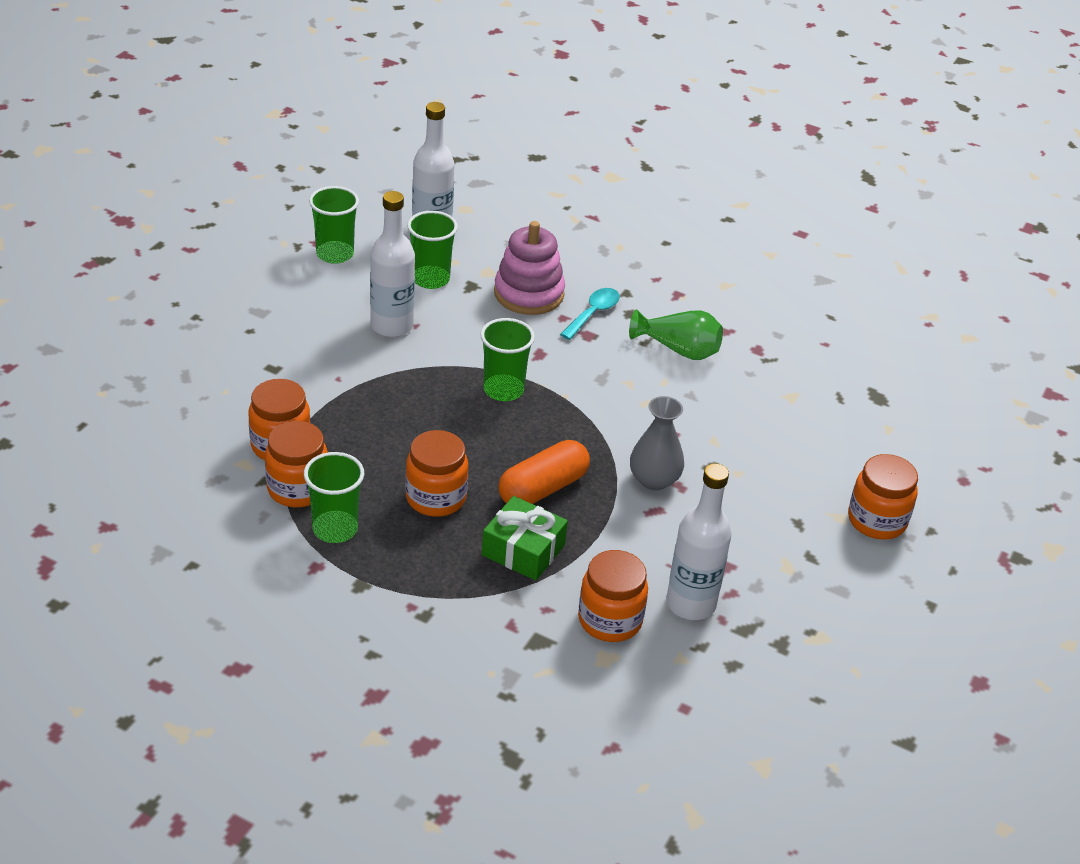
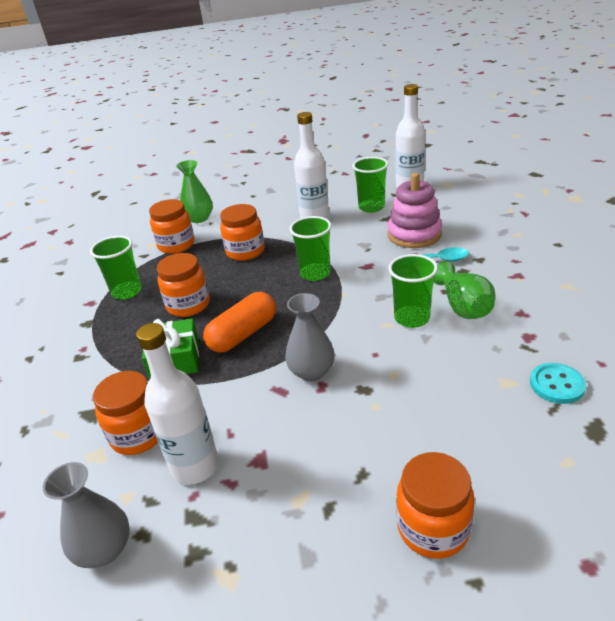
camera: 60 degrees right, 5 degrees down
(239, 397) = (199, 218): none -> green vase
(297, 489) = (148, 266): orange jar -> orange jar (245, 251)
(335, 254) = (344, 180): green cup -> green cup (412, 318)
(543, 488) = (243, 334): orange capsule -> orange capsule turned 60 degrees counterclockwise
(726, 692) = (104, 549): none -> grey vase
(821, 378) = (557, 385): none -> turquoise button

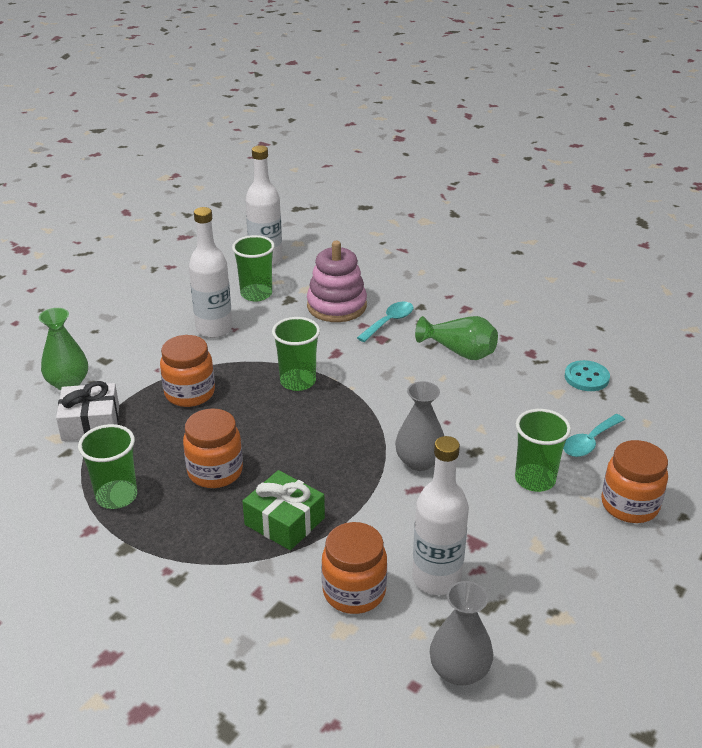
camera: 50 degrees left, 0 degrees up
(176, 245) = (91, 423): orange jar -> white gift
(243, 334) = (315, 466): orange capsule -> none
(412, 318) = (435, 380): green cup -> green cup (535, 479)
(476, 443) = (589, 442): none -> turquoise spoon

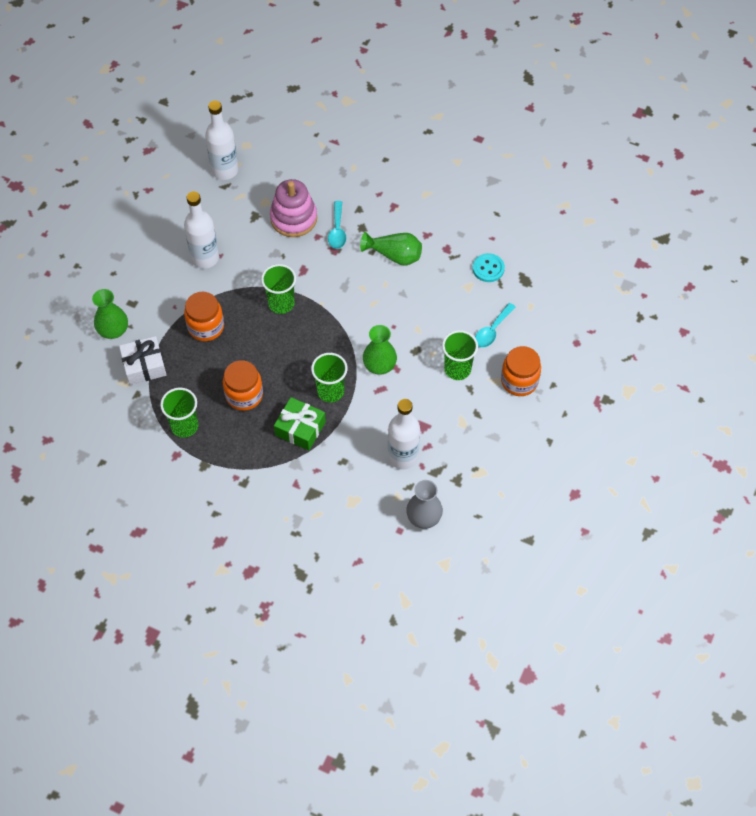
camera: 10 degrees left, 25 degrees up
(256, 294) = (227, 213): green cup -> green cup (330, 391)
(354, 592) = (354, 474): orange jar -> none
(389, 322) = (337, 230): turquoise spoon -> turquoise spoon turned 150 degrees clockwise
(419, 461) = (379, 365): grey vase -> green vase

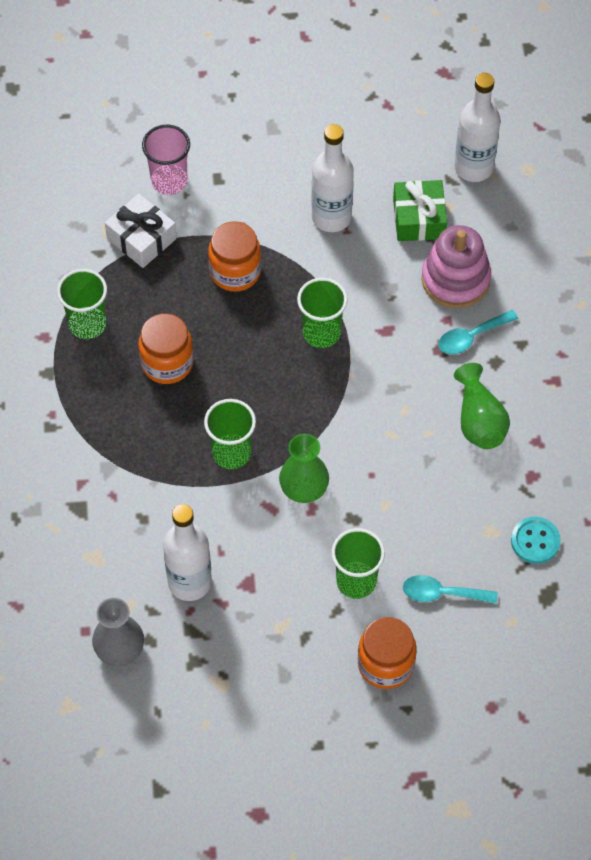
camera: 60 degrees right, 0 degrees up
(113, 330) = (169, 181): green vase -> pink cup
(300, 428) = (159, 447): green gift -> green gift (419, 218)

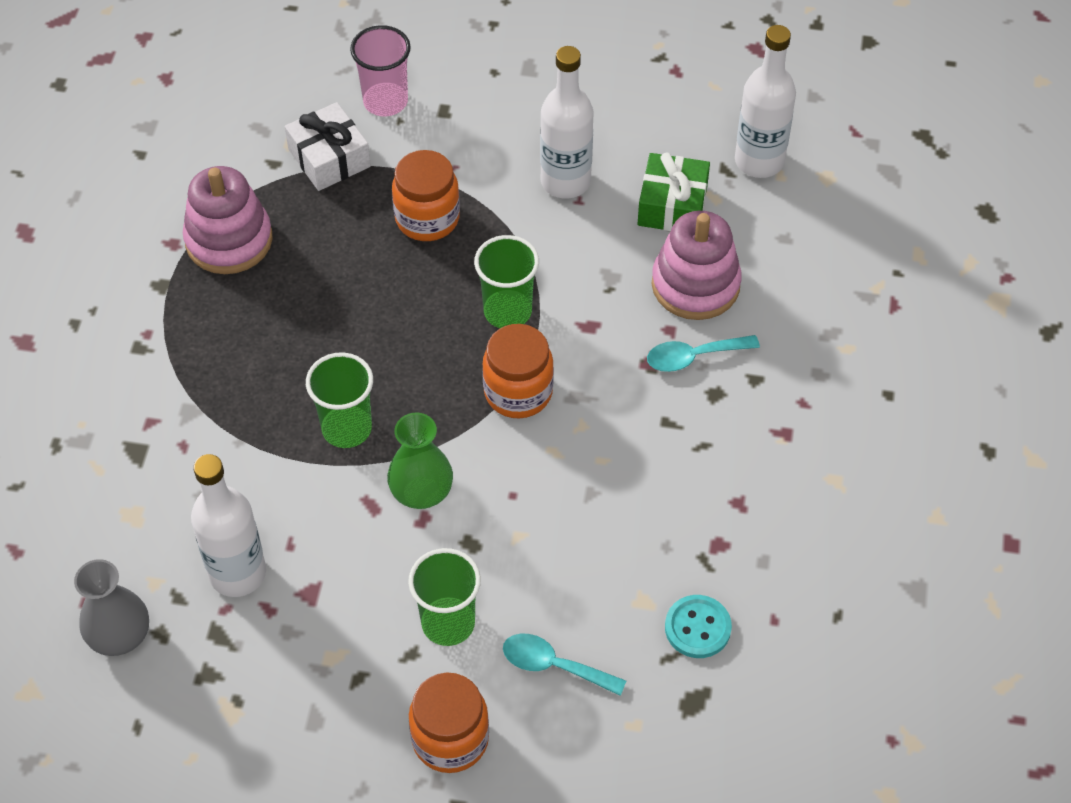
camera: 15 degrees right, 5 degrees down
(87, 324) = (229, 240): green cup -> pink stacking toy
(167, 363) = (307, 305): orange jar -> orange jar (518, 392)
(479, 421) = (671, 460): green vase -> none

